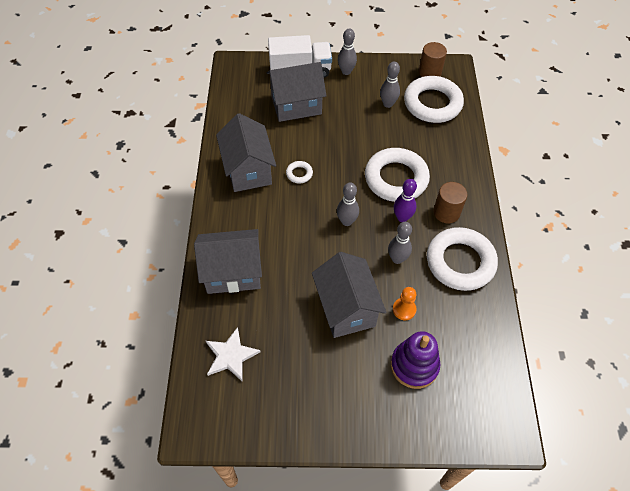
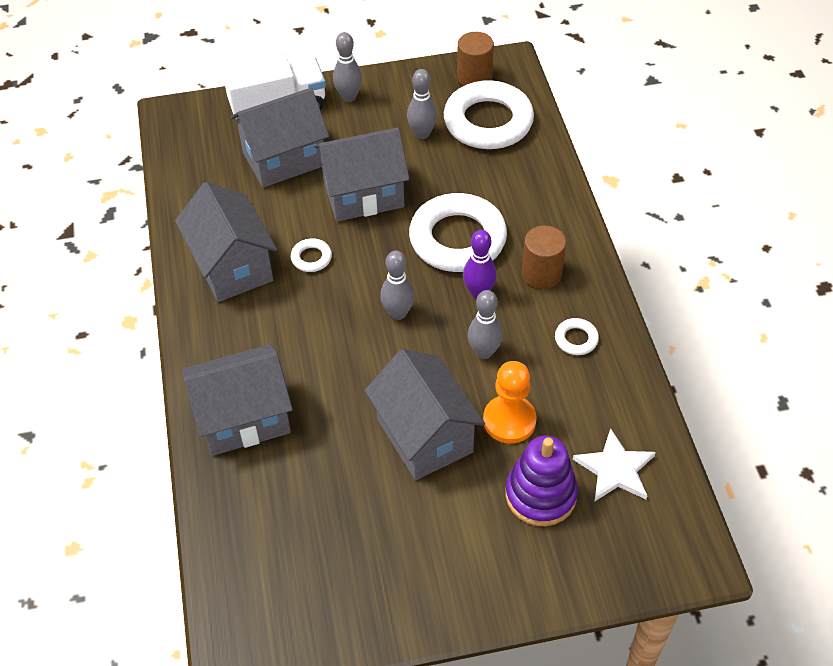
camera: 10 degrees left, 5 degrees down
(231, 356) = (269, 536): white star -> white star (615, 469)
(341, 138) = (363, 194): none -> grey house
(404, 309) = (509, 420): orange pawn -> orange pawn, size x1.51
(460, 262) = (576, 339): white ring -> white ring, size x0.42

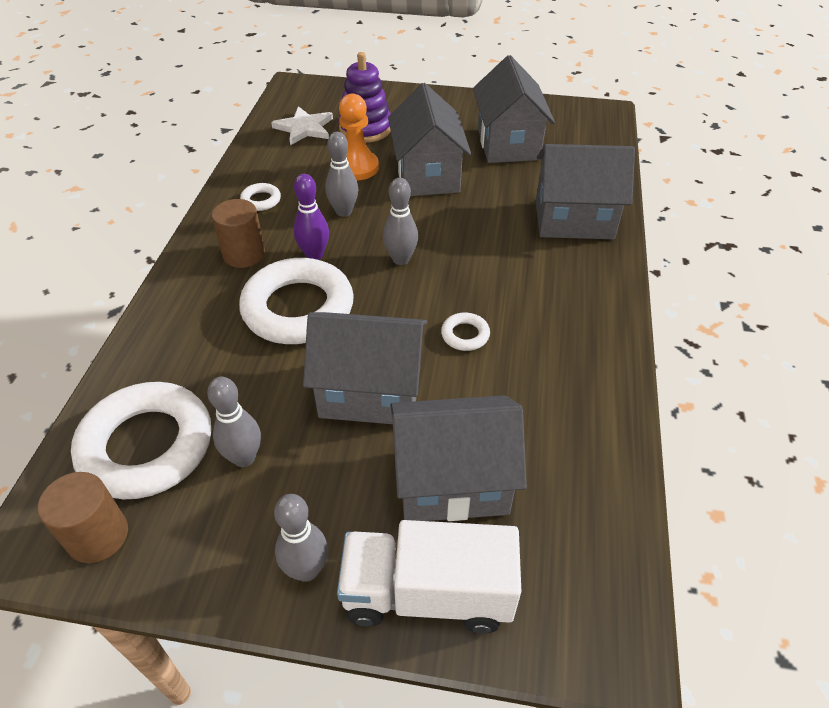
camera: 160 degrees left, 5 degrees down
(232, 266) = (558, 352): grey house -> grey house (508, 144)

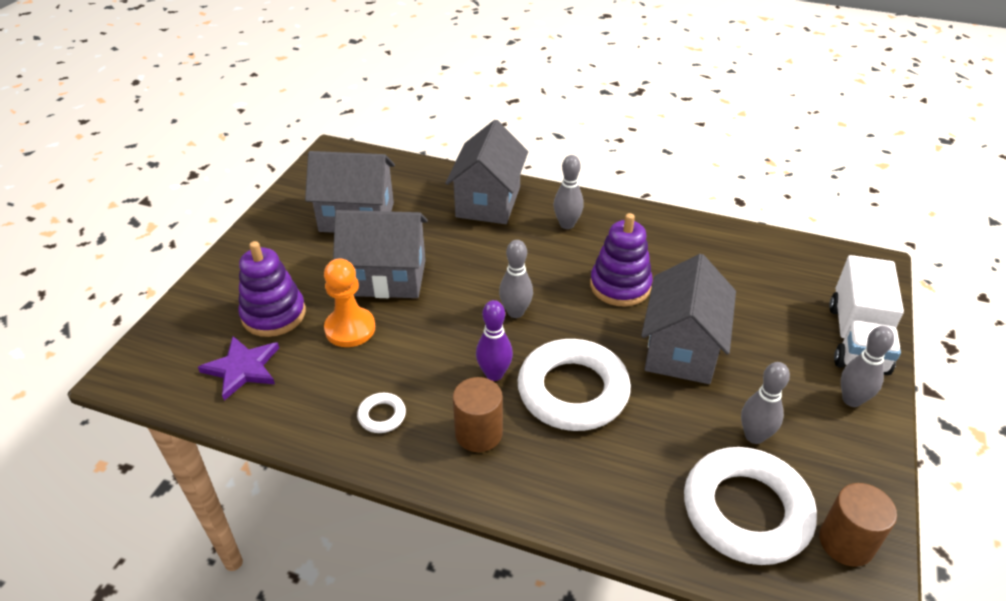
camera: 80 degrees left, 5 degrees down
(304, 128) = (242, 368): white star -> purple star
(344, 211) = (428, 346): grey bowling pin -> grey bowling pin (567, 224)
(452, 482) = (767, 314): grey house -> none
(465, 335) = (620, 286): white ring -> purple stacking toy

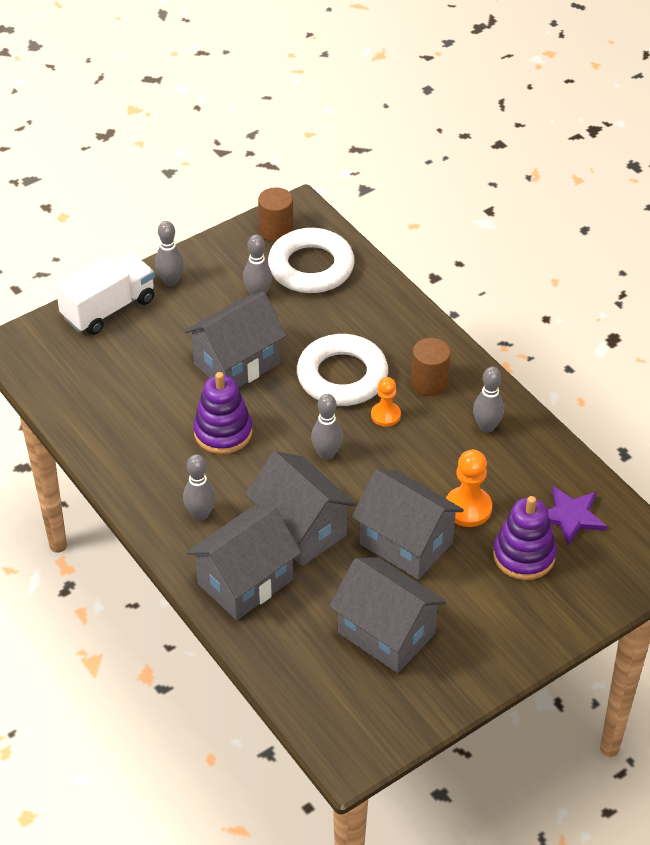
camera: 145 degrees left, 5 degrees up
(382, 416) = (486, 427): white ring -> grey bowling pin
(481, 249) = (301, 529): none -> grey house
(494, 374) = (385, 415): purple bowling pin -> orange pawn

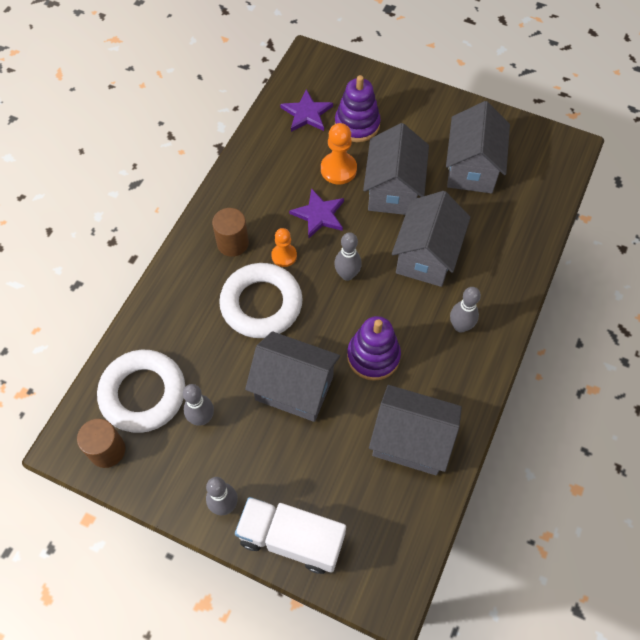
camera: 120 degrees left, 15 degrees up
(245, 582) = (495, 265): grey house -> grey house (411, 441)
(417, 464) = (319, 215): none -> purple star
(486, 427) = (255, 190): grey bowling pin -> none

